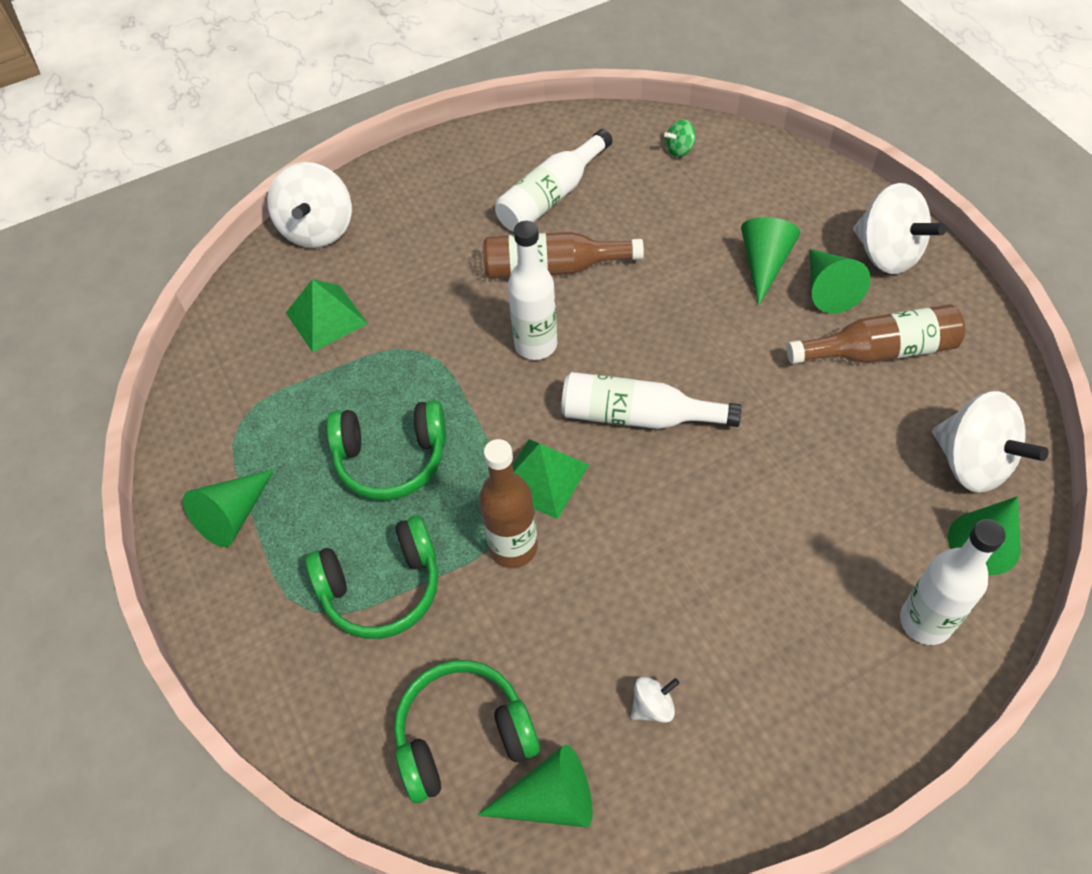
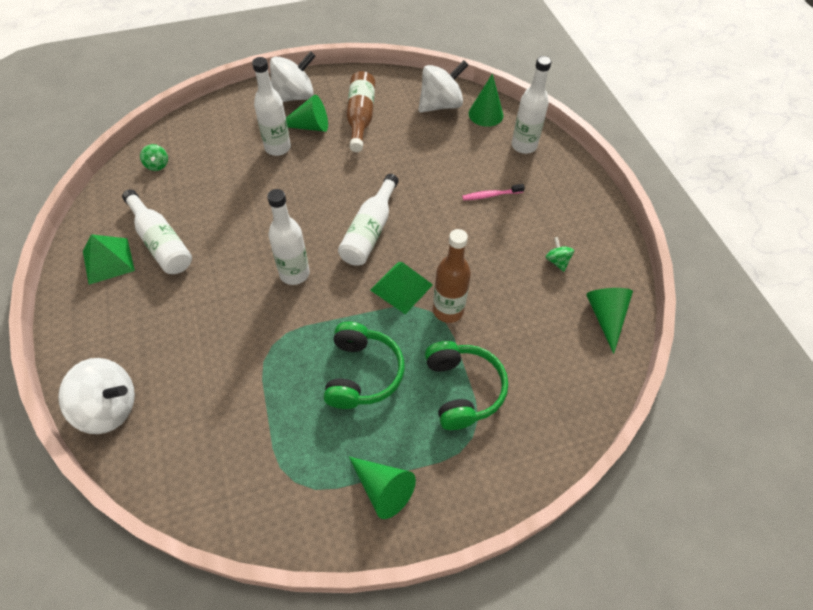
camera: 85 degrees left, 0 degrees up
(326, 318) = (212, 408): green pyramid -> green pyramid (108, 261)
(463, 736) = (567, 354): green headphones -> none
(553, 268) = (230, 253): brown bottle -> none
(653, 706) = (557, 261): white spinning top -> green spinning top
(764, 264) = (277, 148): green cone -> white bottle
(773, 578) = (491, 195): none -> pink toothbrush

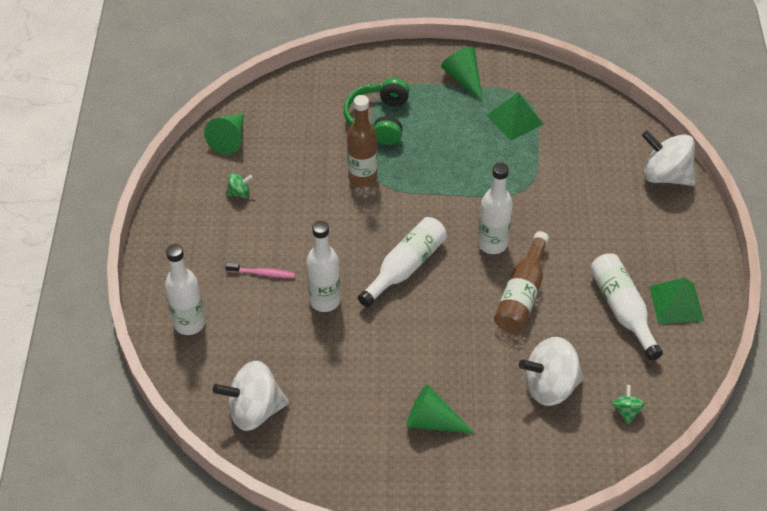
camera: 160 degrees left, 5 degrees down
(277, 148) = (478, 398): white bottle -> white bottle (325, 301)
(294, 96) = (439, 478): white spinning top -> white spinning top (550, 386)
(360, 117) = (364, 417): brown bottle -> brown bottle (522, 295)
(362, 373) = (455, 149): green headphones -> none
(401, 287) = (395, 206): green pyramid -> green pyramid (515, 119)
(486, 114) = (206, 380): green cone -> none
(557, 261) = (239, 193): green spinning top -> green spinning top turned 105 degrees counterclockwise

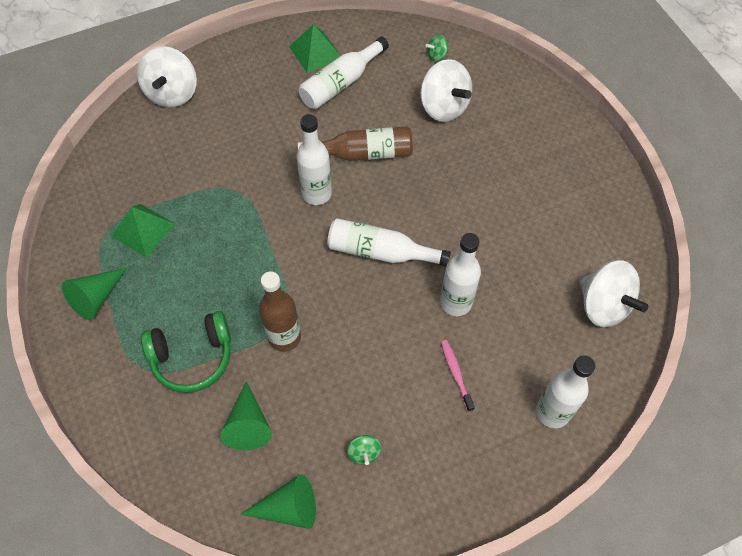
camera: 115 degrees left, 10 degrees up
(239, 193) = (364, 453): green spinning top -> green spinning top turned 150 degrees counterclockwise
(432, 421) = (525, 171): green cone -> green cone (248, 424)

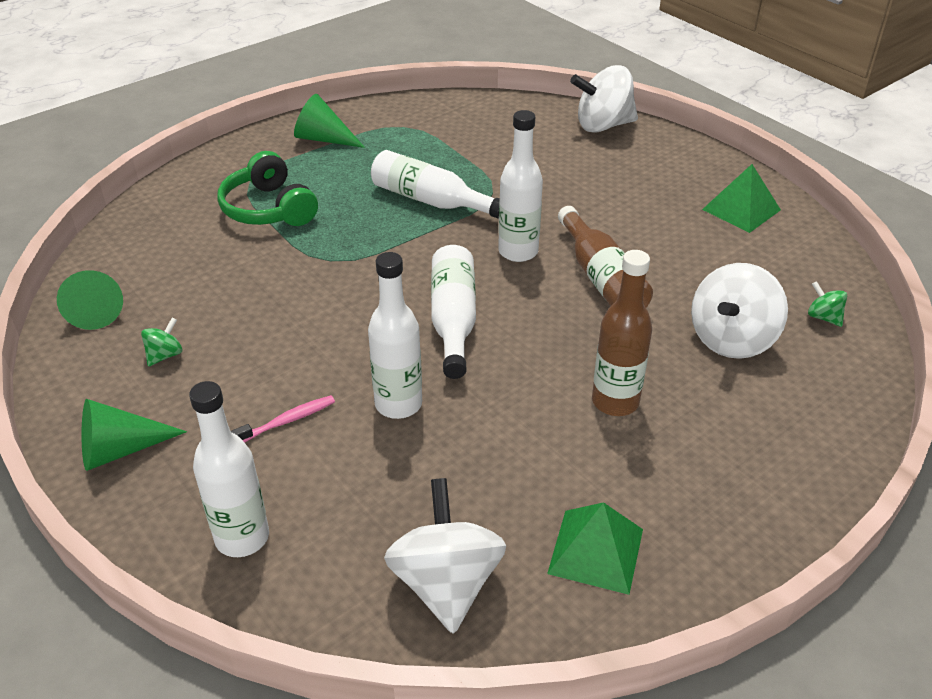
camera: 75 degrees right, 20 degrees down
(143, 230) = (414, 147): green pyramid -> green pyramid (596, 551)
(248, 424) = (193, 261): green cone -> green cone (120, 450)
(284, 337) = (308, 265): brown bottle -> brown bottle (615, 402)
(341, 83) = (705, 239): white bottle -> white bottle (430, 200)
(364, 453) = (165, 355): green spinning top -> green spinning top turned 150 degrees clockwise
(603, 305) = (446, 583): white spinning top -> white spinning top turned 135 degrees clockwise

